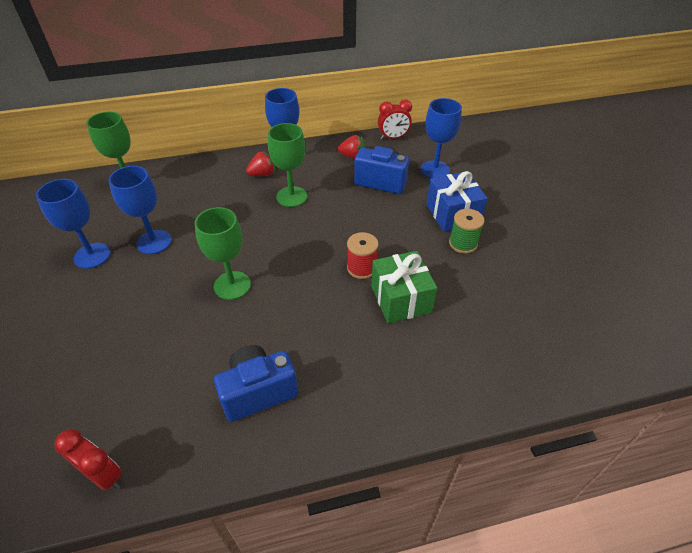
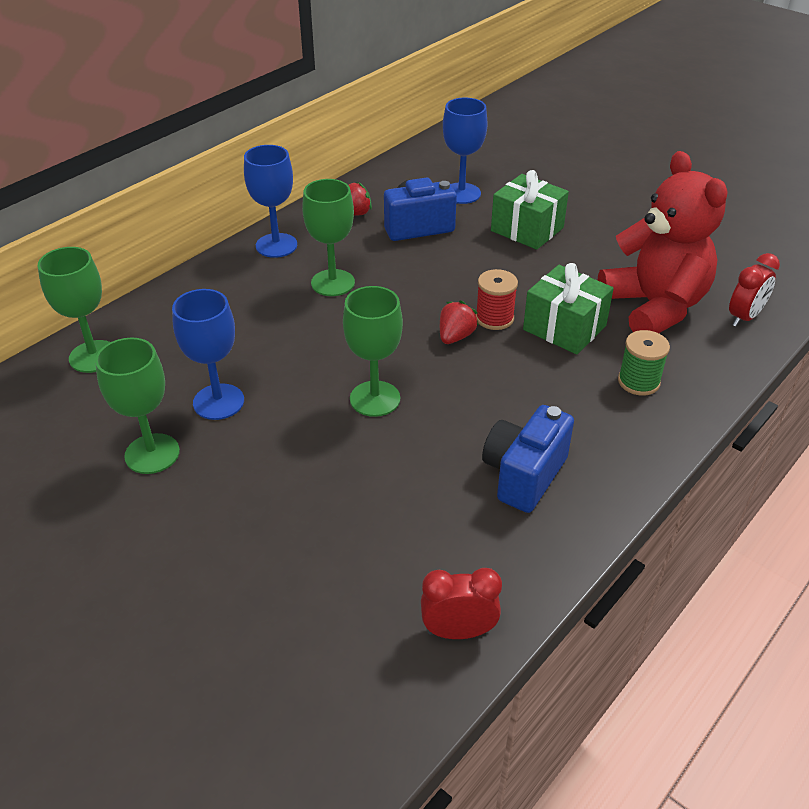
camera: 35 degrees left, 5 degrees down
(92, 256) = (152, 454): blue goblet -> green goblet
(262, 174) = (266, 274): red strawberry -> red strawberry (455, 336)
(393, 138) = (378, 177): red clock -> red clock (744, 317)
(452, 214) = (527, 229): blue gift -> green gift
(463, 243) = (567, 252): green spool -> green spool (638, 382)
(484, 317) = (654, 307): none -> red teddy bear

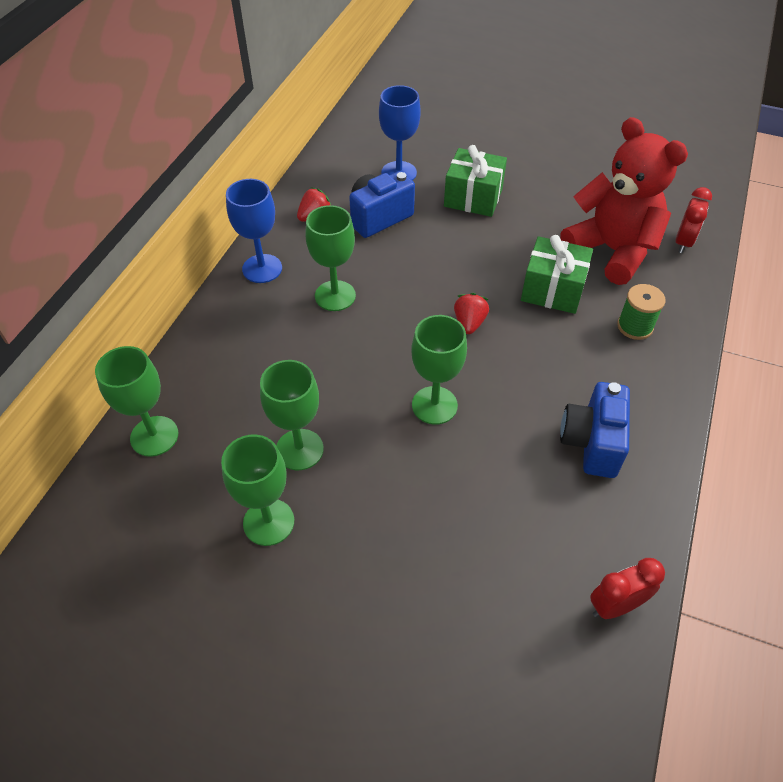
camera: 20 degrees left, 10 degrees up
(218, 402) = (299, 449): blue goblet -> green goblet
(494, 318) = (492, 295): red spool -> none

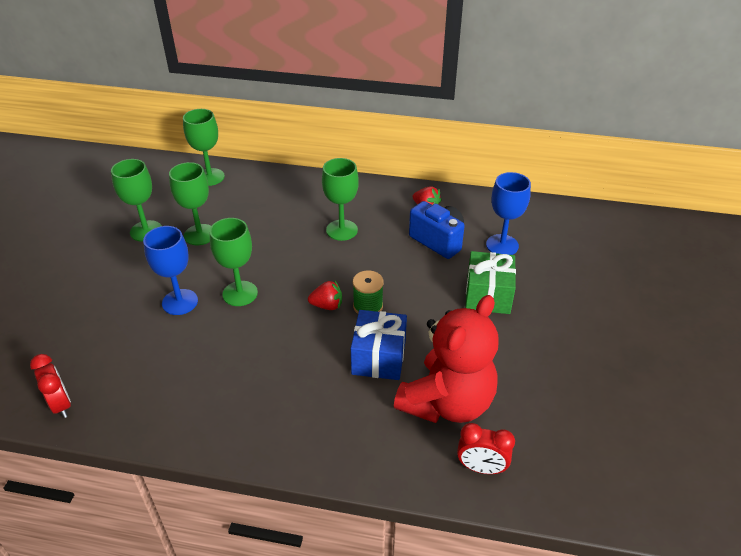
camera: 80 degrees right, 10 degrees down
(262, 268) = (361, 192): blue goblet -> blue goblet (180, 302)
(552, 290) = (379, 357): green gift -> blue gift
(591, 443) = (206, 389): blue camera -> none
(635, 326) = (343, 420): green spool -> green spool (368, 306)

